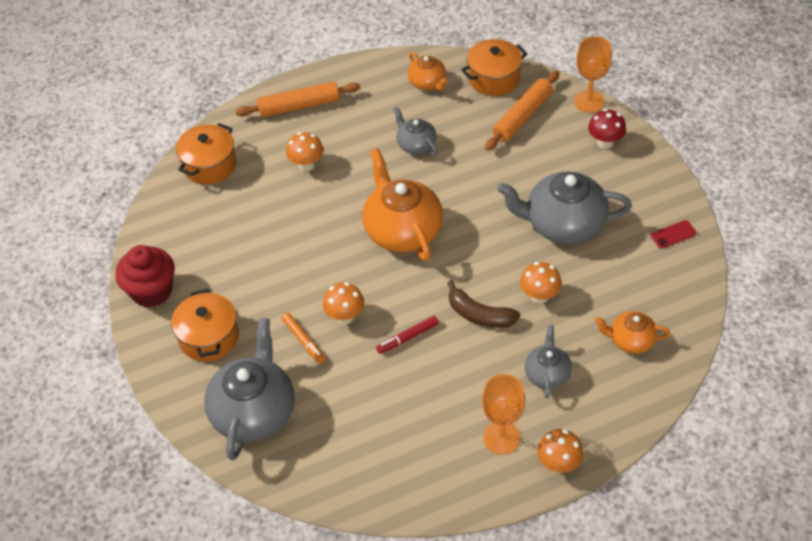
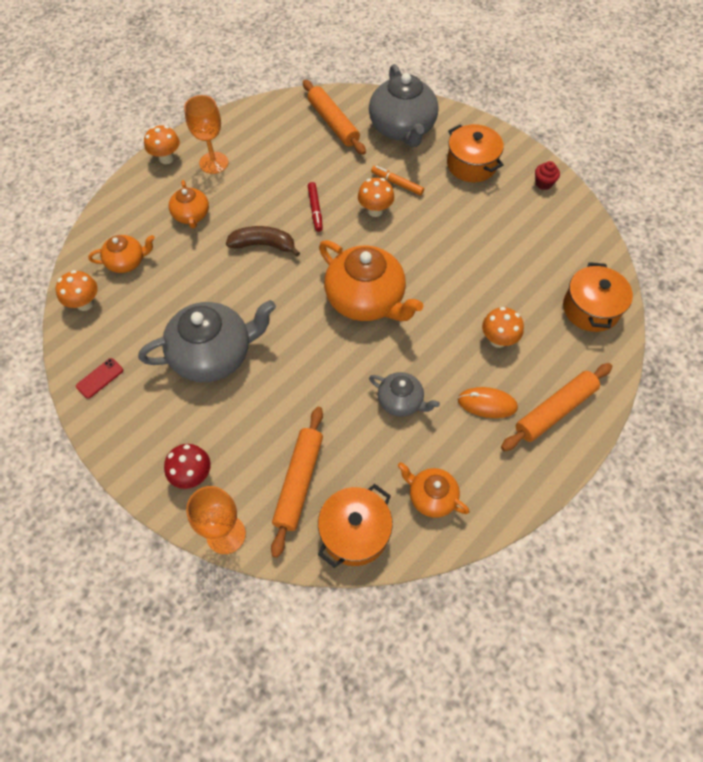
camera: 155 degrees right, 10 degrees up
(151, 291) = (543, 183): red cupcake -> red cupcake, size x0.48
(332, 449) = (333, 123): none -> orange rolling pin
(348, 124) = (487, 404): none -> orange mouse
(408, 338) = (315, 209): red marker -> red marker turned 135 degrees clockwise
(539, 296) = (216, 276): orange mushroom -> orange mushroom (85, 303)
(547, 374) = (191, 215): grey teapot -> orange teapot

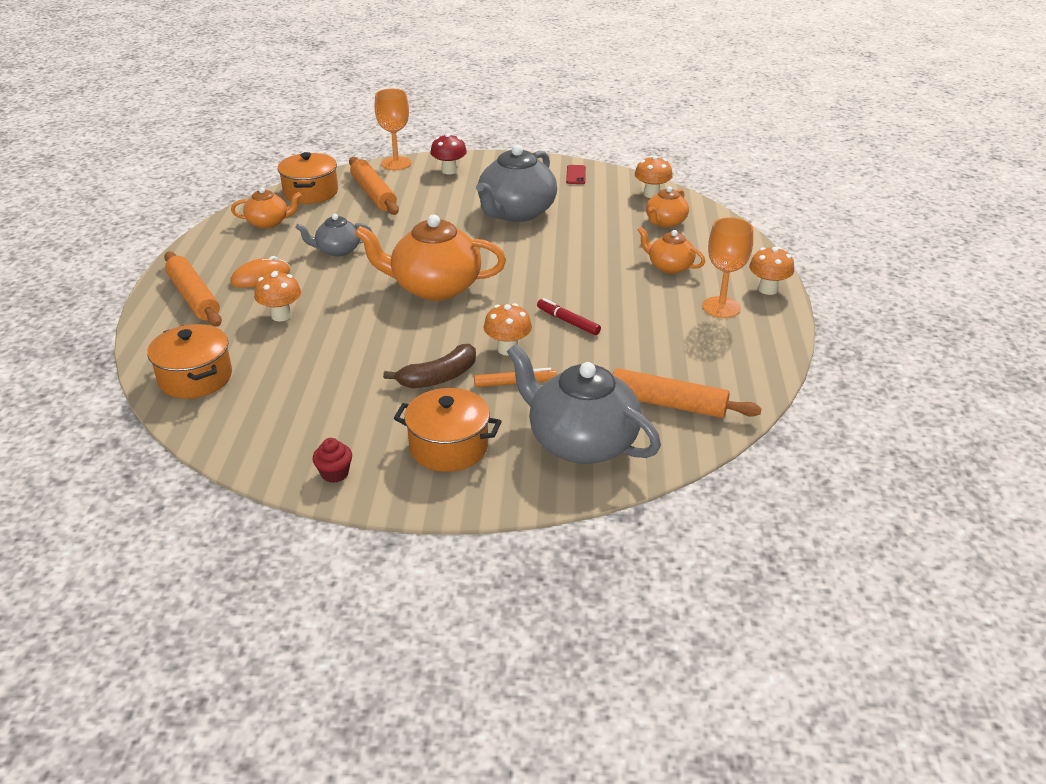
camera: 140 degrees right, 25 degrees down
(263, 245) = (576, 278): brown banana -> brown banana (439, 377)
(555, 410) = (193, 297): orange rolling pin -> orange rolling pin turned 45 degrees counterclockwise

